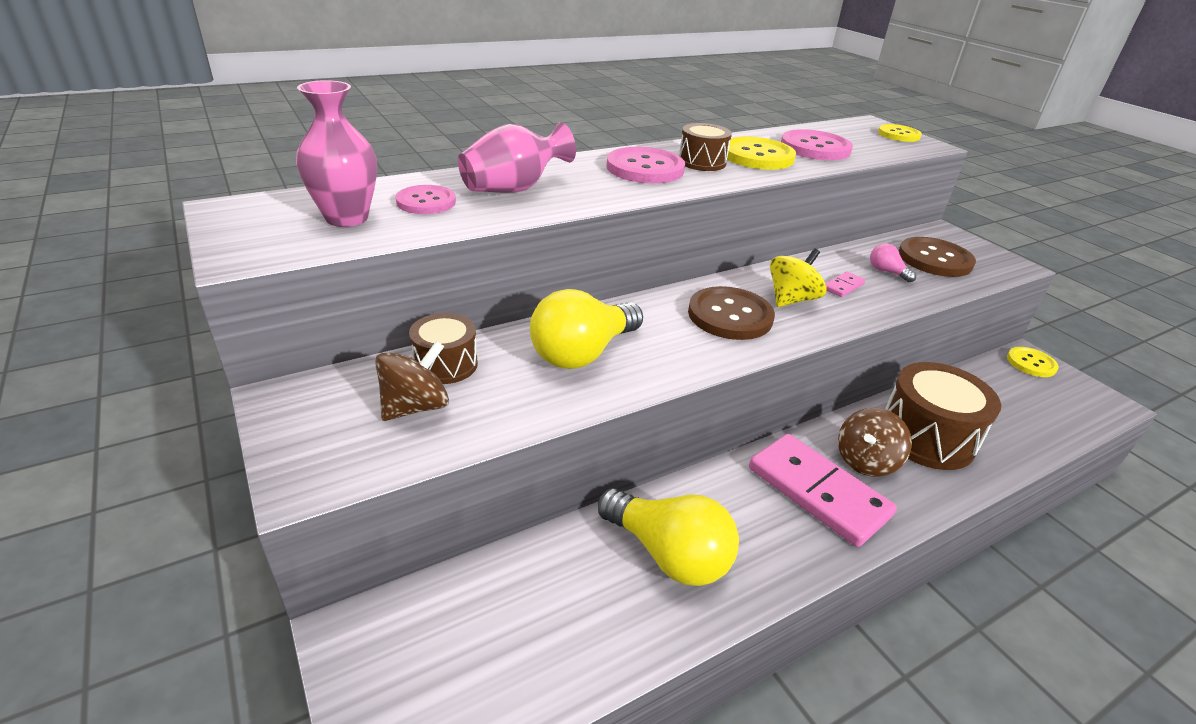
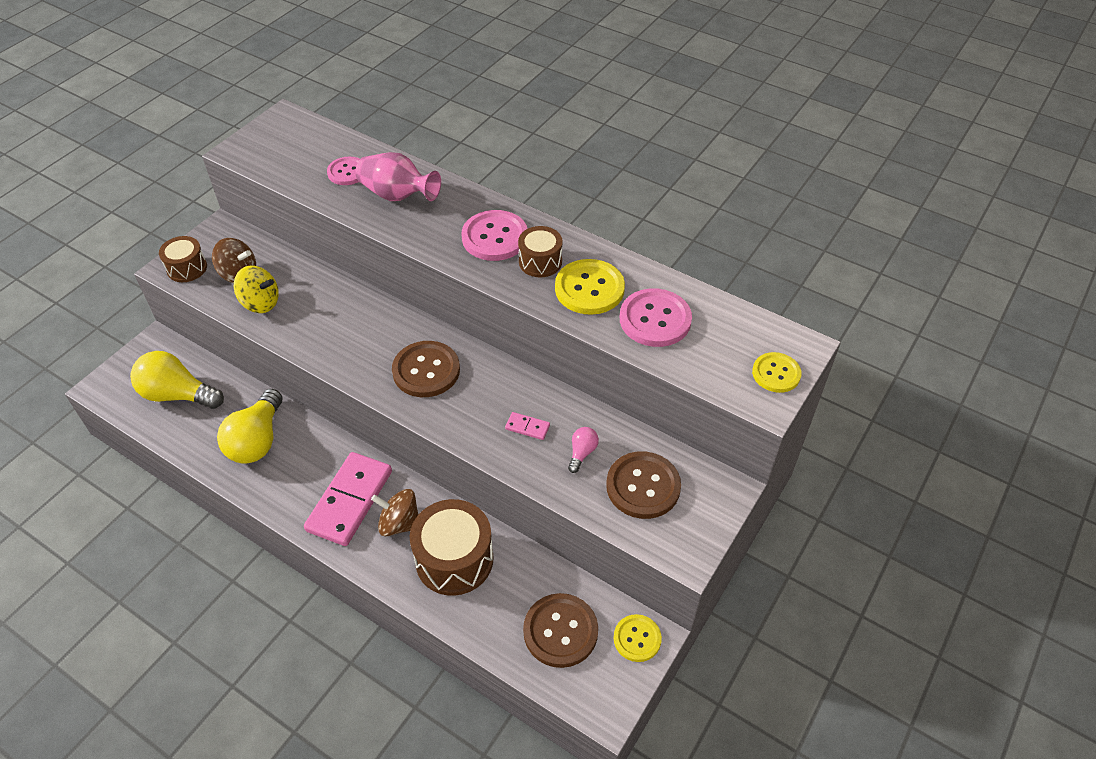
camera: 65 degrees right, 15 degrees up
(347, 218) = (302, 157): pink vase -> none
(445, 364) = (282, 267): brown drum -> brown drum (187, 268)
(583, 353) = (329, 316): yellow light bulb -> yellow light bulb (178, 395)
(791, 299) = (478, 399): yellow spinning top -> yellow spinning top (260, 303)
(1023, 400) = (560, 631): none -> brown button

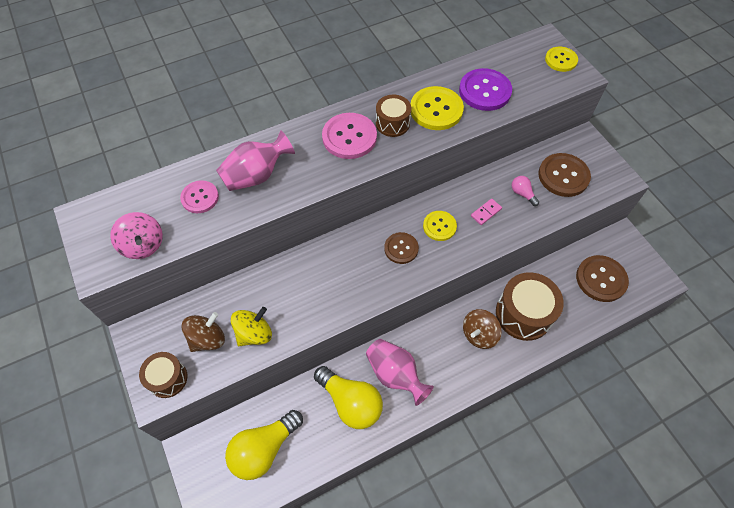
camera: 60 degrees left, 10 degrees up
(275, 164) = (143, 245): none -> pink spinning top
(307, 465) = (395, 374): none -> pink vase
(349, 500) = (443, 358): pink domino -> none
(426, 370) = (401, 248): brown button -> brown button, size x0.63
(637, 639) = (621, 244): yellow button -> yellow button (439, 226)
(655, 319) = (485, 91): pink button -> purple button

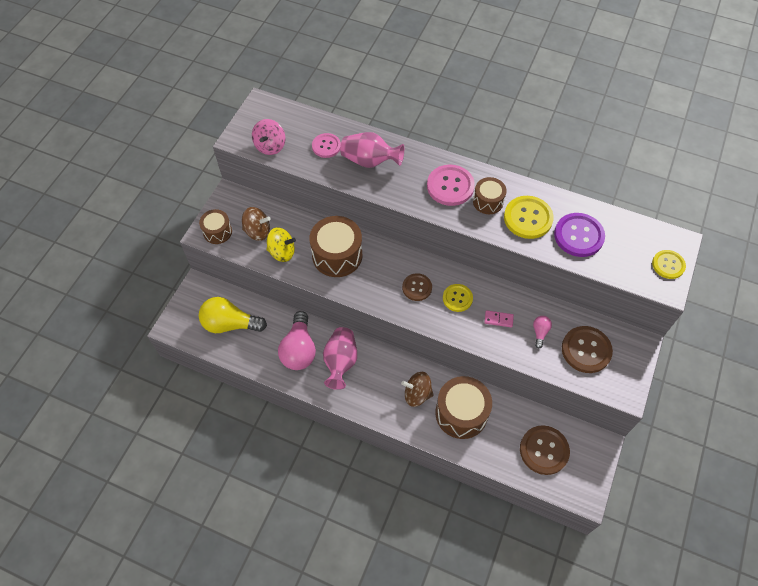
camera: 50 degrees right, 0 degrees up
(306, 287) = (337, 255): none -> brown drum
(351, 402) = (299, 349): yellow light bulb -> pink light bulb

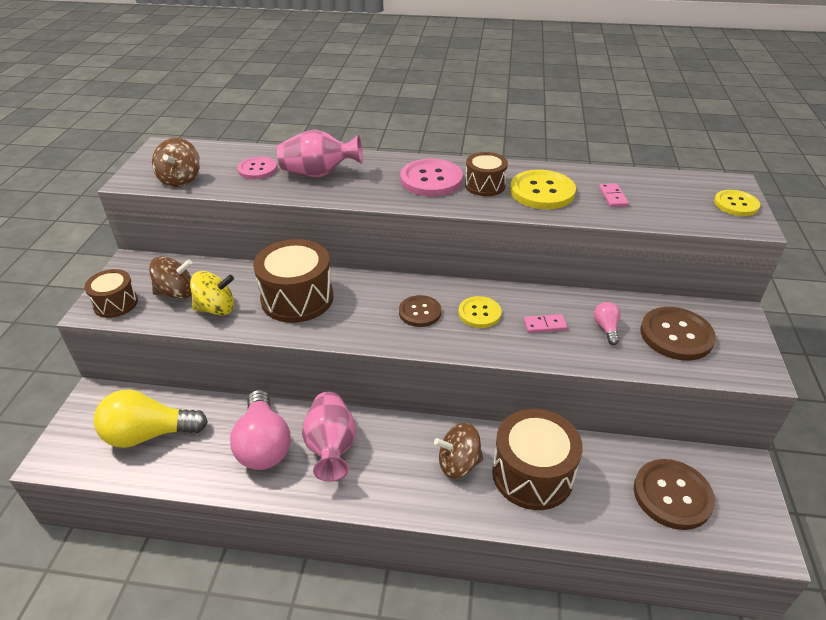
camera: 15 degrees left, 20 degrees down
(270, 146) = (180, 179): pink spinning top -> brown spinning top
(578, 236) = (613, 197): purple button -> pink domino

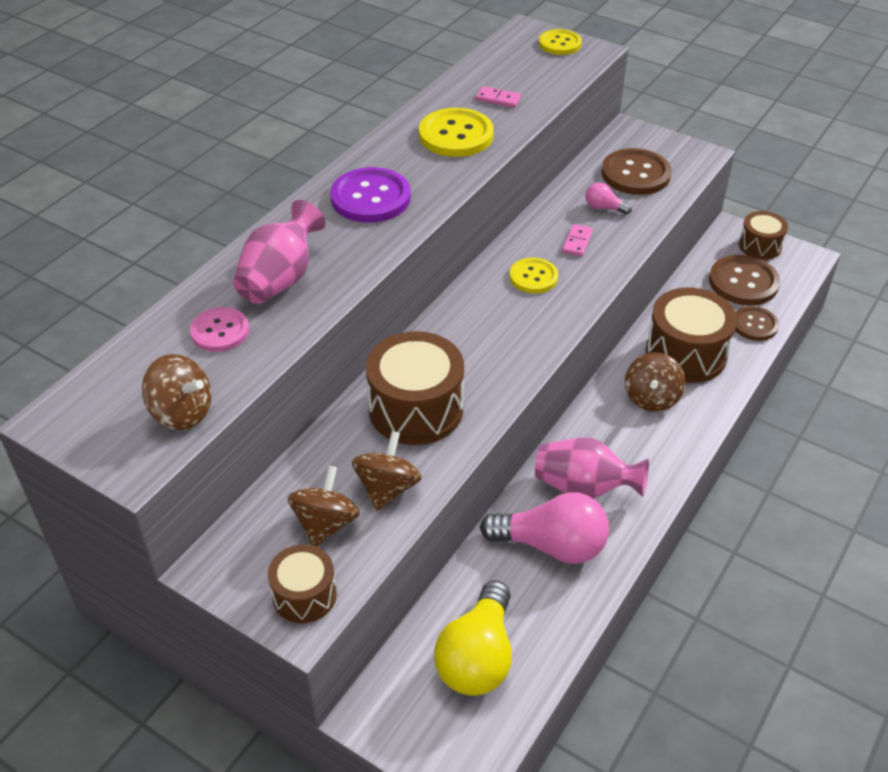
camera: 65 degrees left, 5 degrees up
(216, 309) = (387, 488): yellow spinning top -> brown spinning top
(420, 312) = (505, 318): brown button -> brown button (754, 325)
(431, 180) = (370, 198): pink button -> purple button
(485, 185) = (413, 166): brown drum -> brown drum (760, 246)

